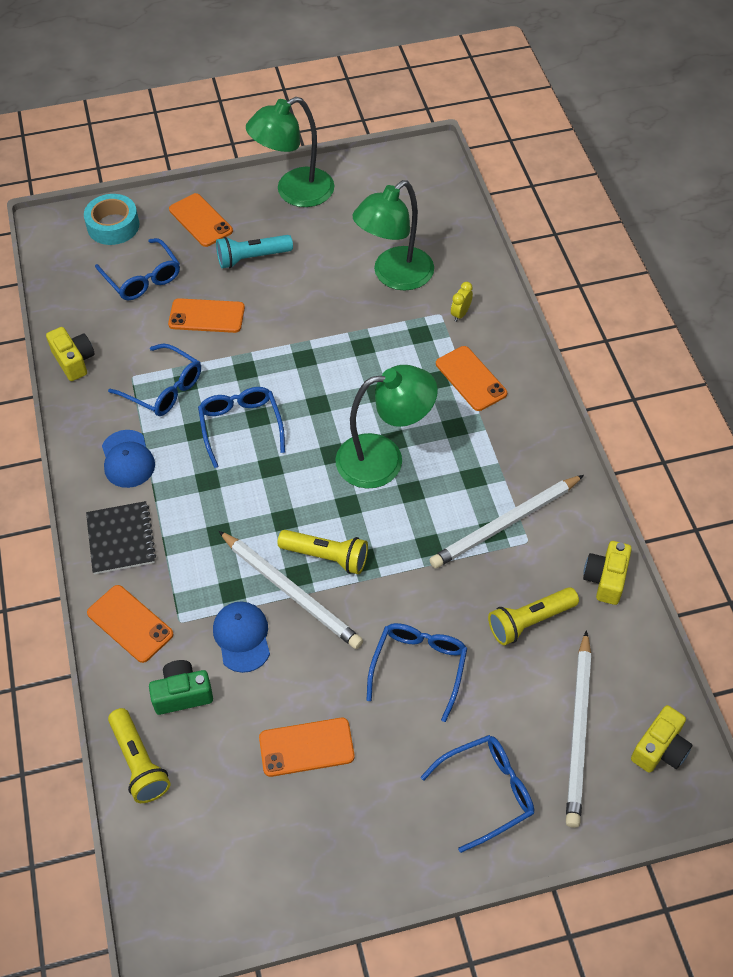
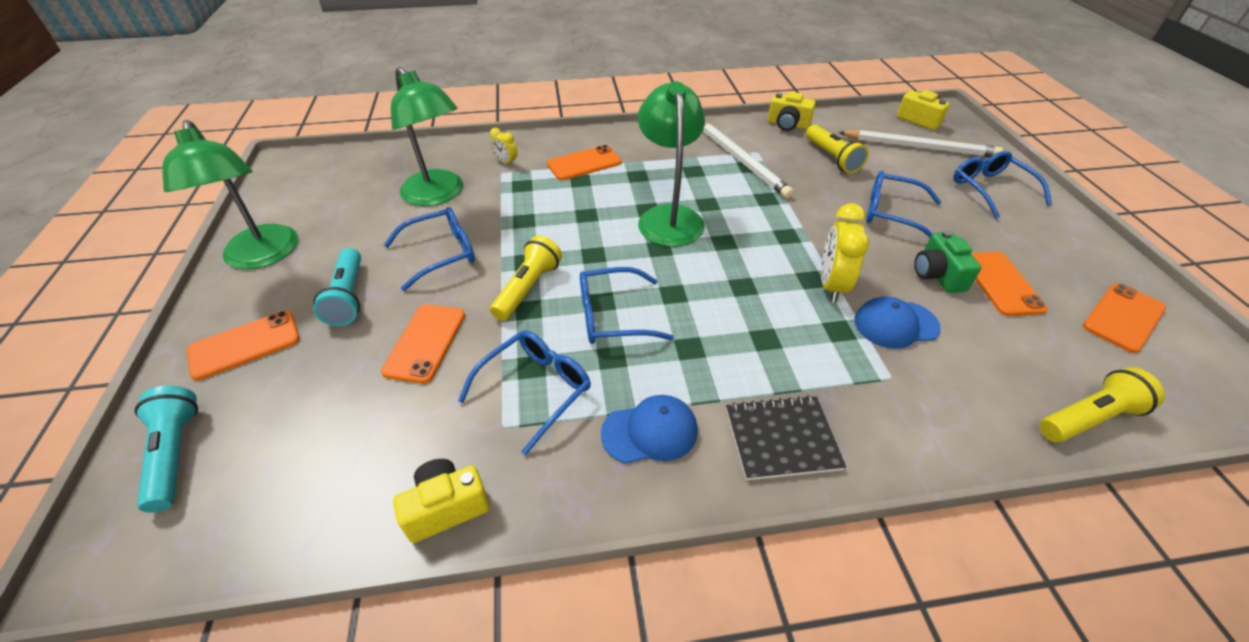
camera: 85 degrees left, 10 degrees down
(113, 226) = (175, 454): turquoise tape -> turquoise flashlight
(130, 624) = (907, 428): orange phone -> orange phone (1123, 317)
(142, 278) = (316, 414): blue glasses -> blue glasses (441, 253)
(182, 694) = (984, 376): green camera -> green camera (937, 275)
(291, 592) = (831, 285): white pencil -> yellow clock
(326, 557) = (786, 259): yellow flashlight -> yellow flashlight (528, 288)

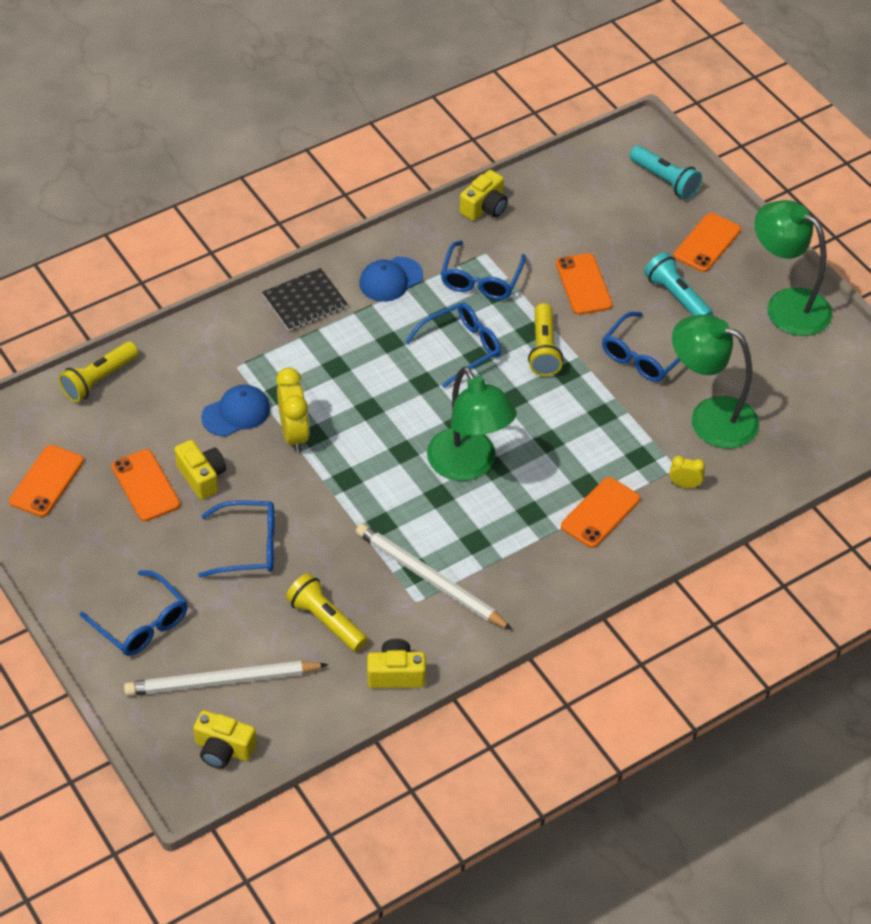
camera: 155 degrees right, 5 degrees up
(937, 275) = (202, 477): green camera -> yellow camera

